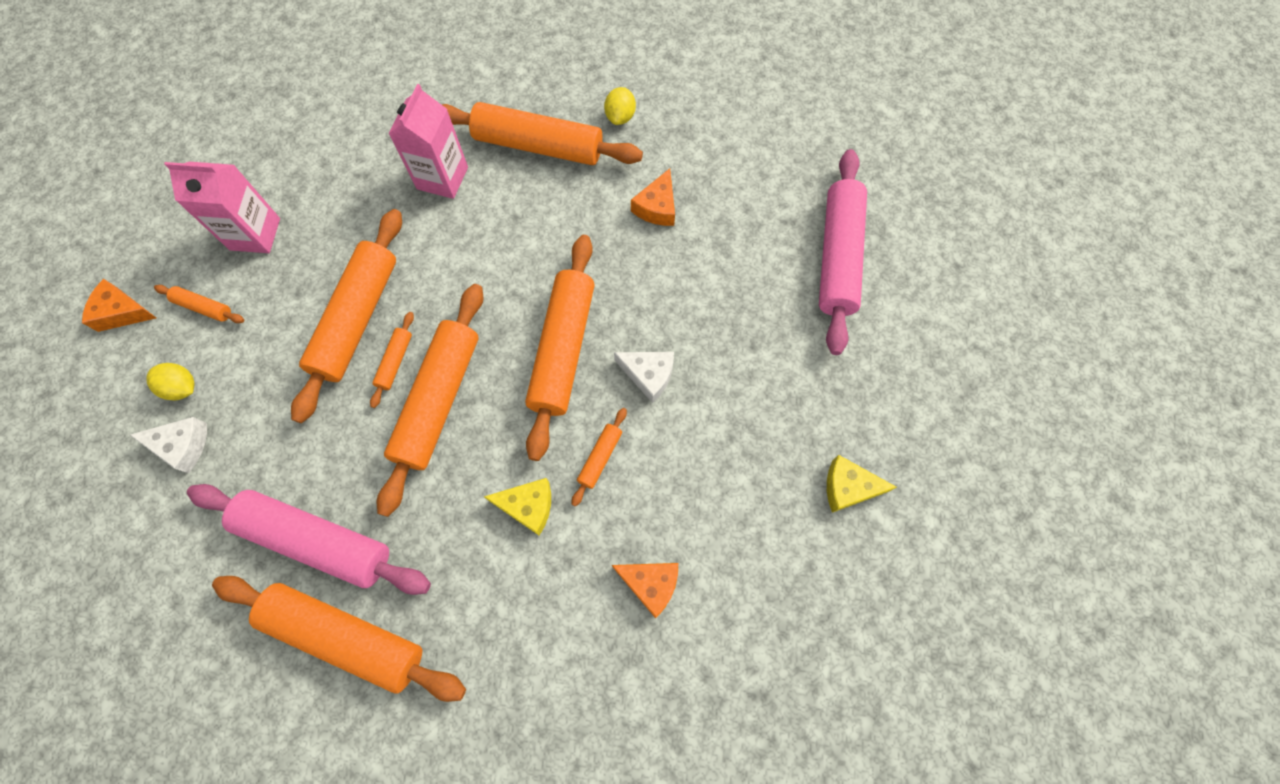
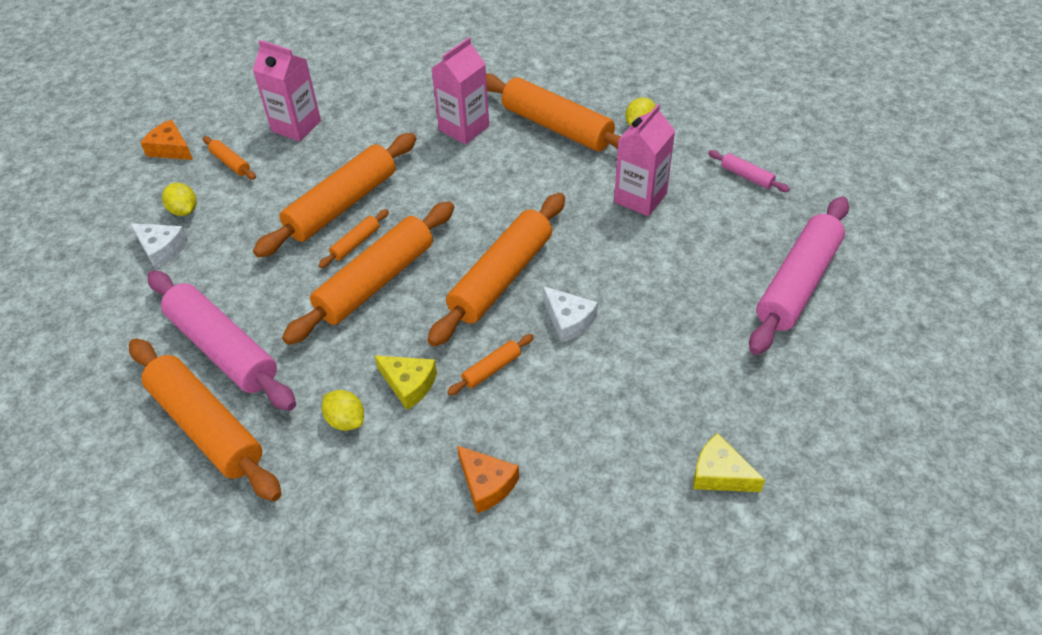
camera: 25 degrees right, 20 degrees down
(485, 571) = (346, 420): none -> yellow lemon
(657, 207) = (640, 198): orange cheese -> pink carton
(746, 148) = (746, 176): none -> pink rolling pin

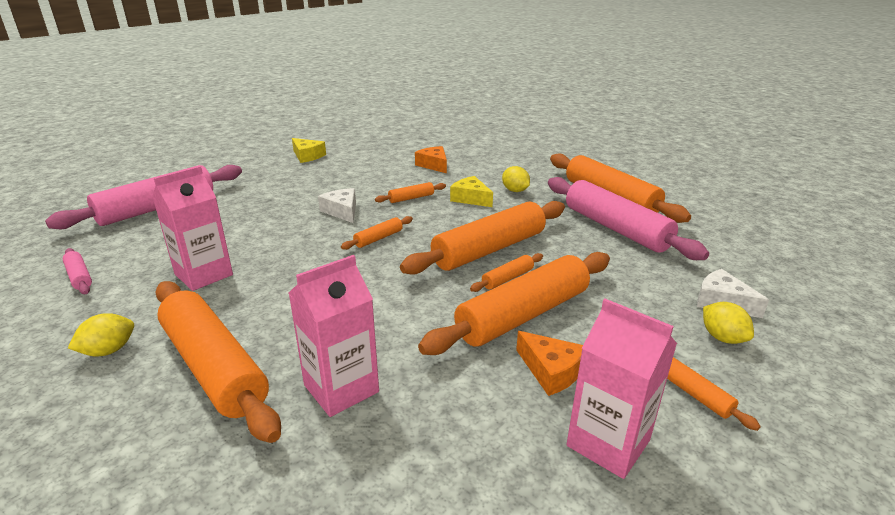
camera: 170 degrees left, 20 degrees down
(170, 149) = (812, 436): orange cheese -> orange cheese (551, 371)
(501, 277) = (378, 238): orange rolling pin -> orange rolling pin, size x0.43

